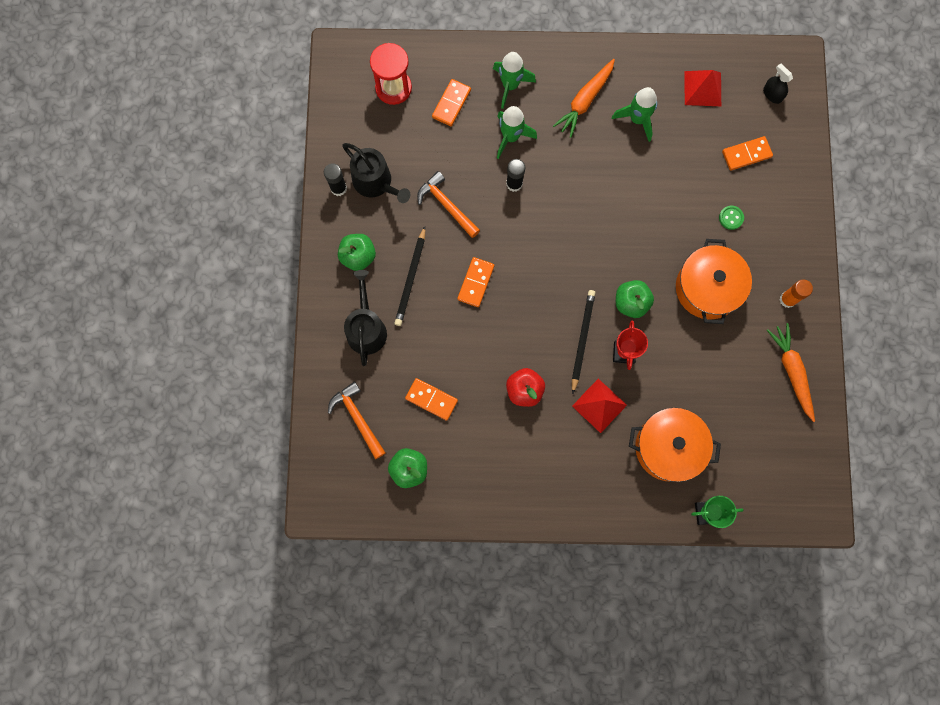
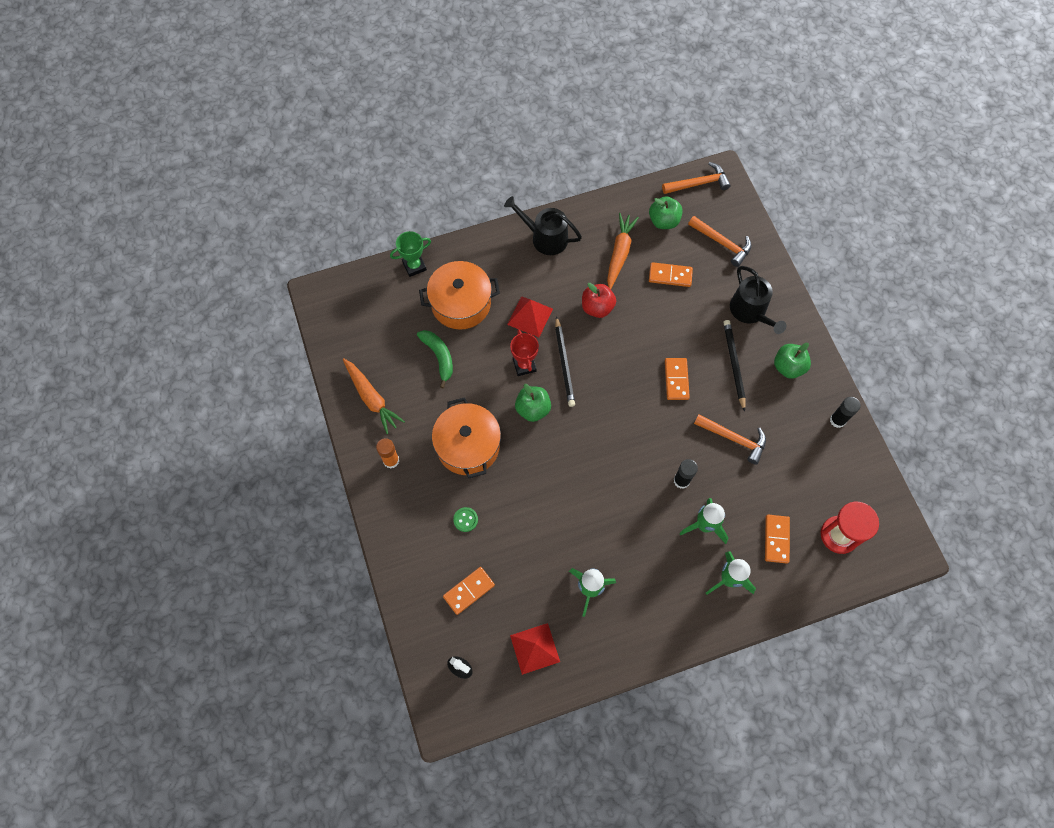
camera: 160 degrees right, 10 degrees down
(347, 504) = (699, 183): none -> orange hammer
(375, 182) = (807, 437): black watering can -> black watering can (545, 238)
(585, 101) = (648, 590): orange carrot -> orange carrot (619, 253)
(709, 393) = (439, 357): none -> green banana

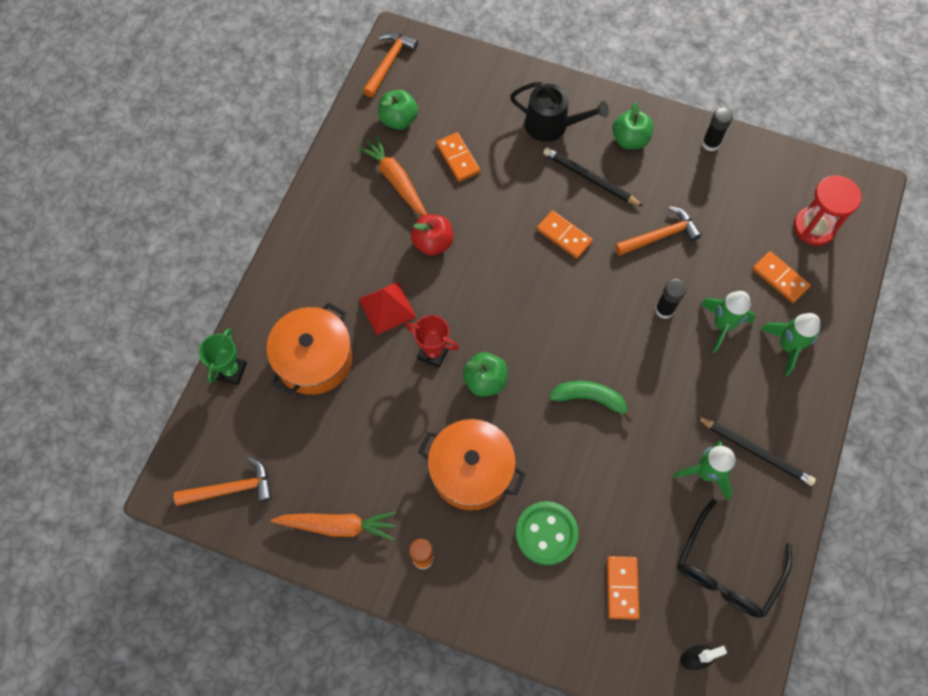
camera: 50 degrees left, 0 degrees up
(439, 357) = (353, 424): green banana -> green banana (589, 398)
(465, 520) = (546, 533): green button -> green button, size x2.00
(535, 648) = (726, 569): red pyramid -> black glasses
(545, 238) = (318, 229): black watering can -> none
(564, 363) = (463, 316): black pencil -> black pencil (755, 451)
(670, 275) = (458, 158): orange domino -> orange domino turned 75 degrees counterclockwise
(722, 243) = (466, 93): orange hammer -> orange hammer (232, 488)

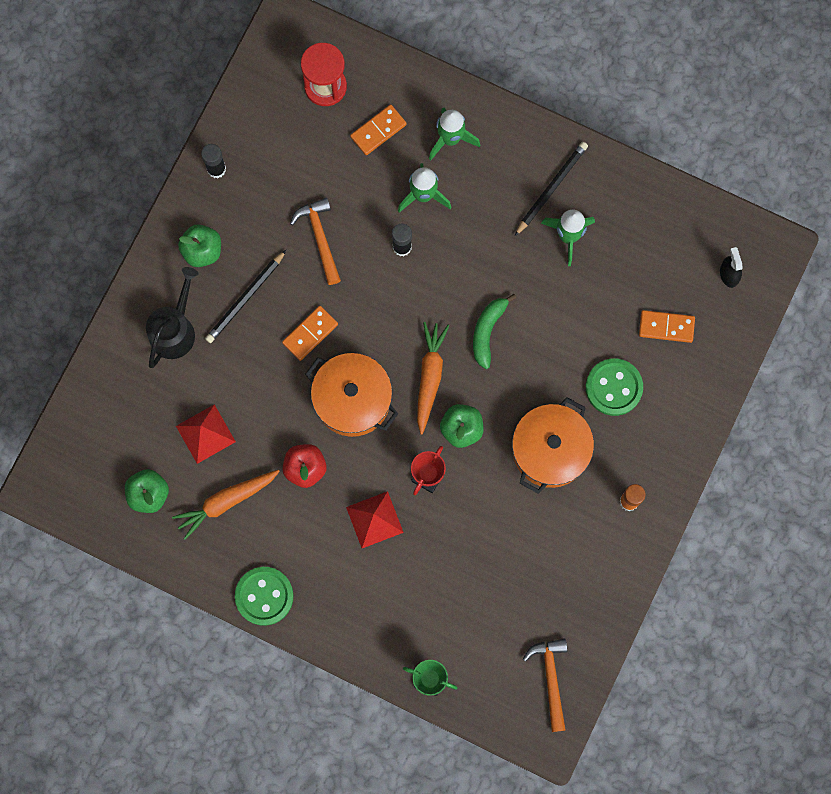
camera: 85 degrees left, 10 degrees up
(309, 219) = (264, 596): none -> green button
(314, 359) = (424, 595): orange pot -> orange pot (352, 399)
(338, 526) = (593, 578): orange carrot -> orange carrot (430, 377)
(389, 63) = (70, 500): orange hammer -> none
(458, 158) = (205, 434): orange domino -> red pyramid
(726, 569) = (656, 234): black glasses -> none

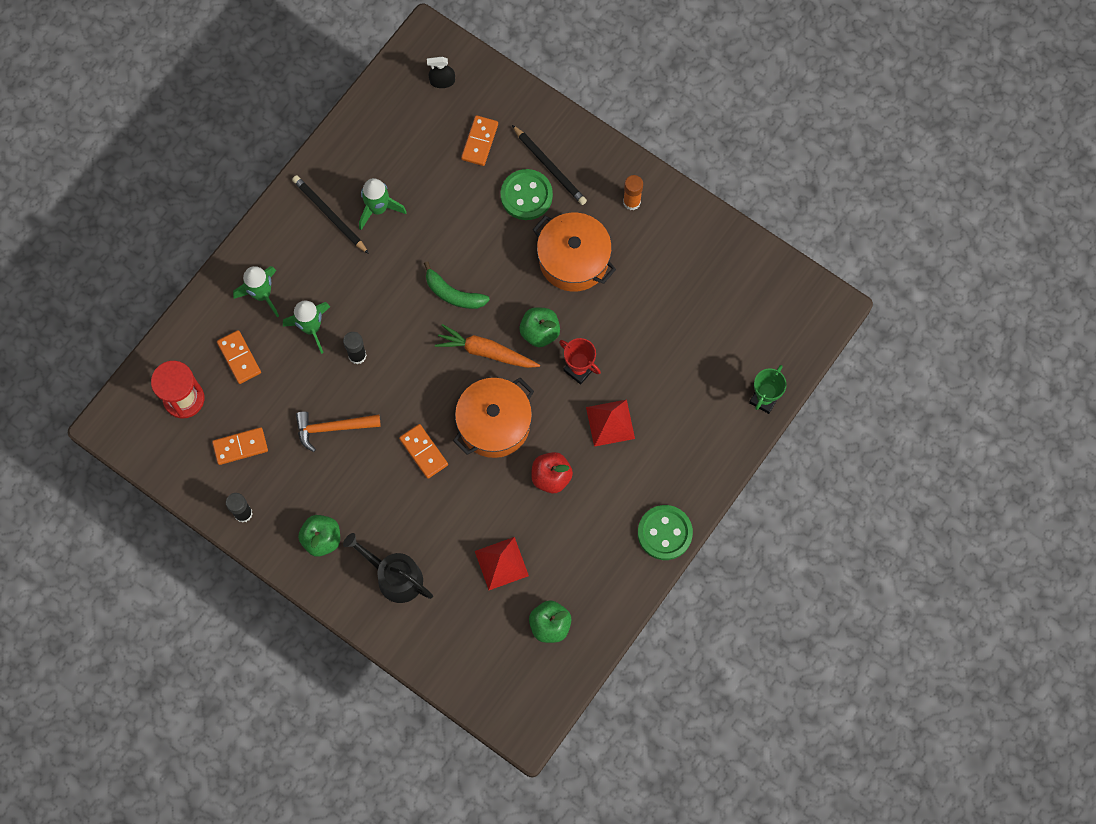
camera: 80 degrees left, 5 degrees down
(226, 502) = (570, 554): orange carrot -> none
(245, 298) = (377, 505): black pencil -> black pencil (550, 166)
(284, 152) = (240, 447): none -> orange domino
(550, 678) = (778, 296): orange hammer -> none

